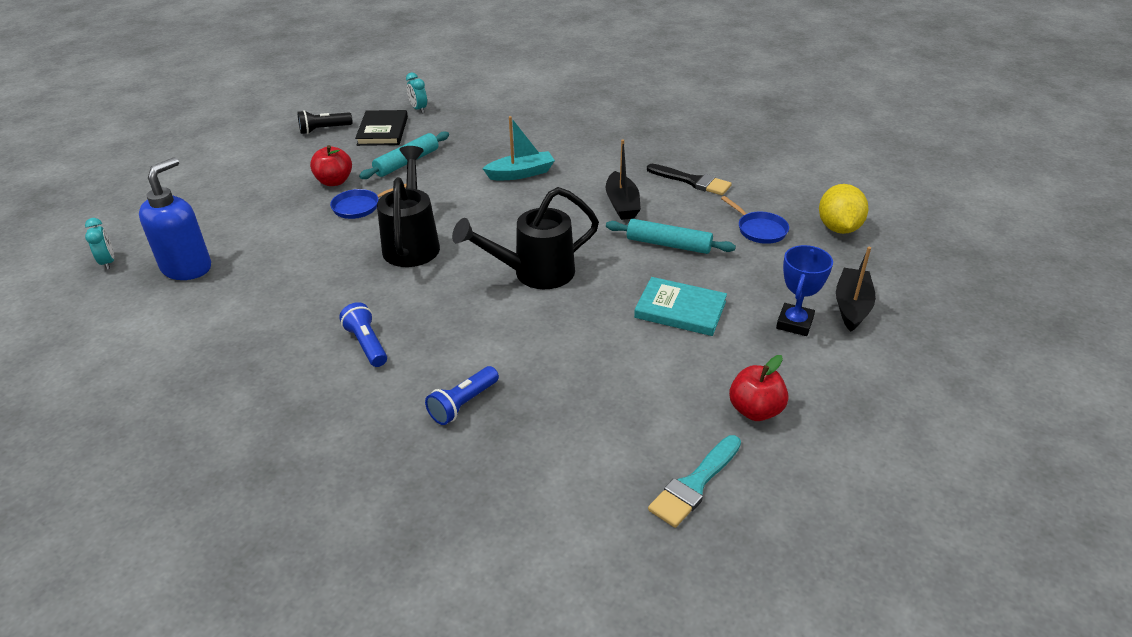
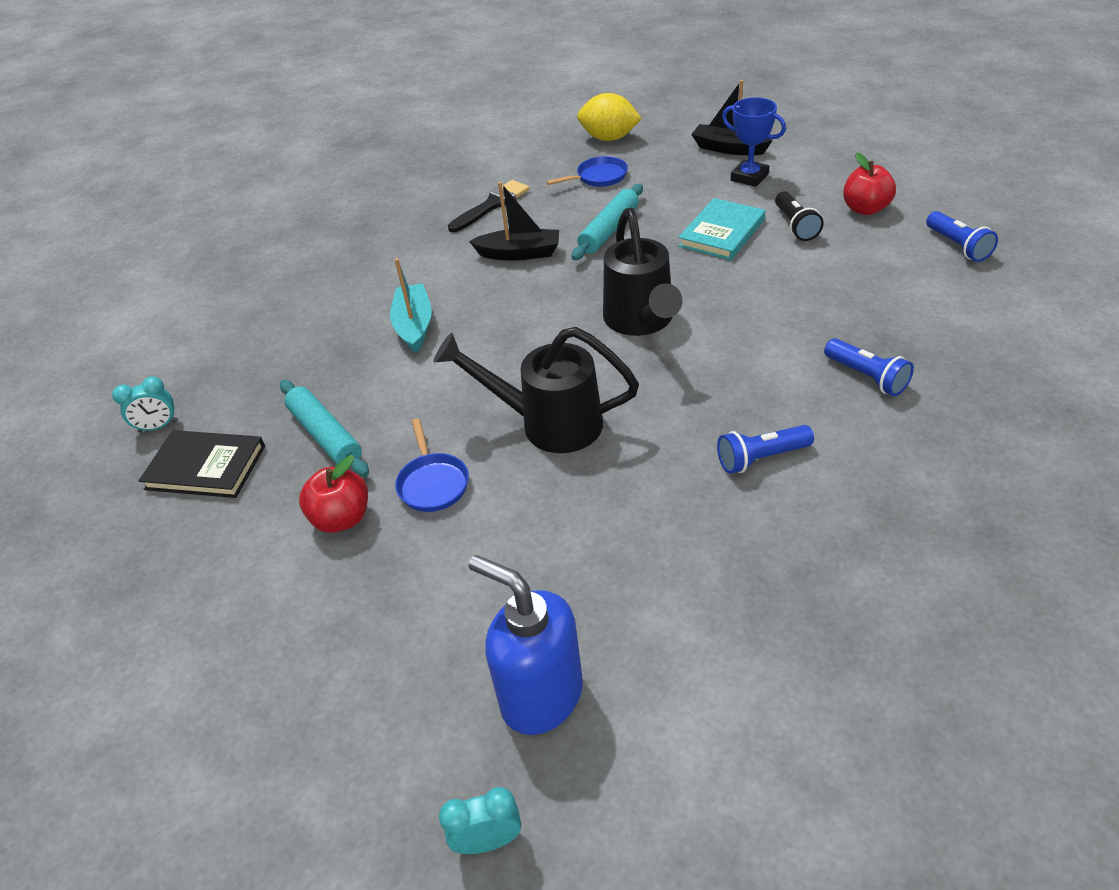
camera: 75 degrees left, 5 degrees up
(324, 129) = (149, 546): black flashlight -> black flashlight (795, 226)
(695, 484) = (957, 246): turquoise brush -> blue flashlight

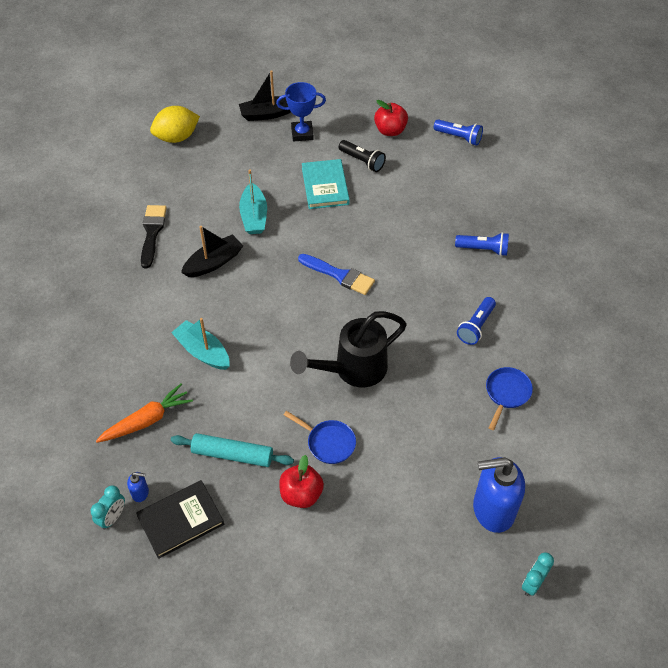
camera: 45 degrees left, 10 degrees up
(206, 420) = (140, 493): none -> blue soap dispenser
(291, 359) = (147, 420): none -> orange carrot
(598, 177) = (203, 175): blue pan -> blue pan (506, 393)
(609, 230) = (254, 216): turquoise rolling pin -> turquoise boat
(641, 322) = (339, 275): black watering can -> blue brush

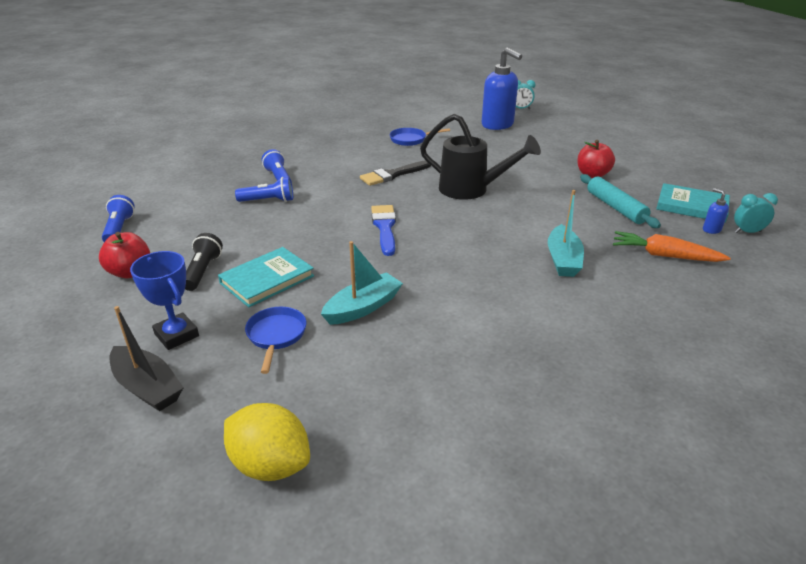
camera: 125 degrees left, 20 degrees down
(152, 233) = (478, 375): black brush -> black brush (393, 174)
(180, 520) = (691, 206): black book -> turquoise book
(213, 262) = (460, 303): black boat -> none
(328, 443) = (542, 179): blue pan -> blue pan (276, 336)
(476, 326) = (366, 161): blue flashlight -> blue flashlight (268, 201)

